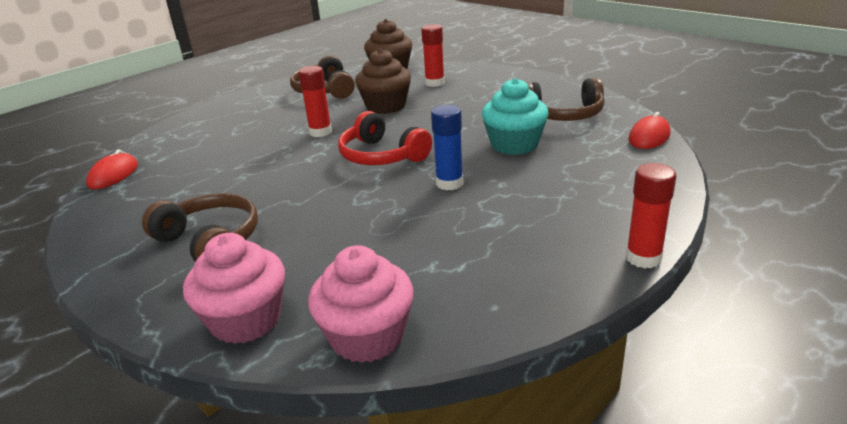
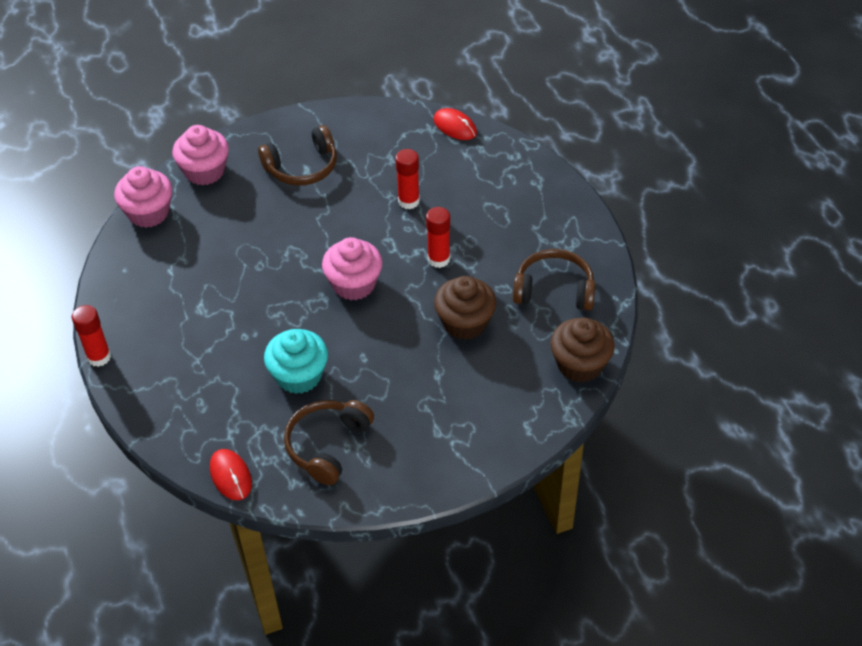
camera: 115 degrees right, 20 degrees up
(382, 155) = (354, 284): red headphones -> pink cupcake
(435, 83) = (501, 386): red glue stick -> red glue stick (408, 201)
(449, 183) = (271, 306): blue glue stick -> none

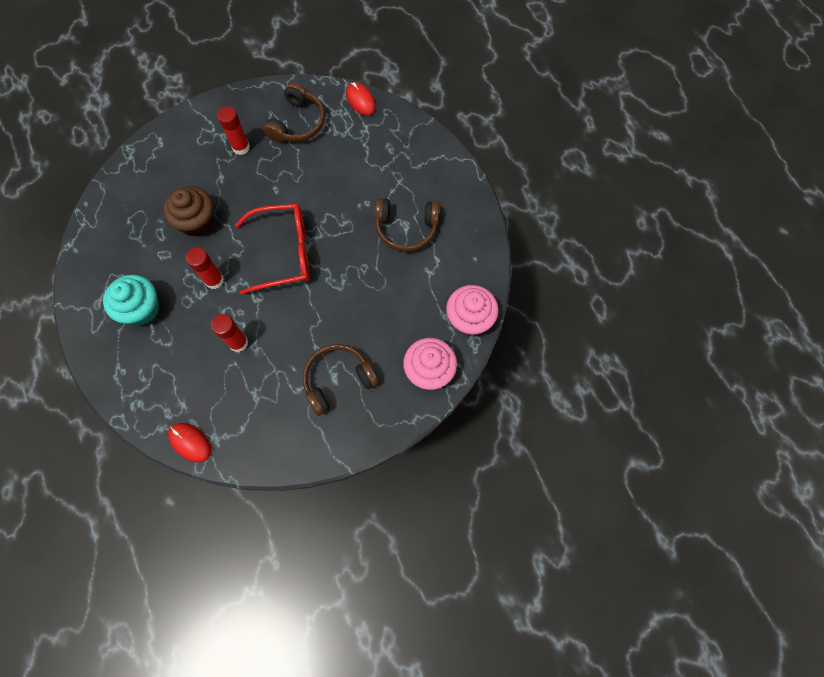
camera: 175 degrees right, 20 degrees up
(99, 357) = (473, 180): red glue stick -> red glue stick (241, 147)
(299, 376) = (322, 172): turquoise cupcake -> turquoise cupcake (142, 309)
(354, 284) = (284, 253): pink cupcake -> red glasses
(554, 290) = (122, 254): brown headphones -> brown headphones (406, 228)
(580, 364) = (114, 190): brown cupcake -> none

